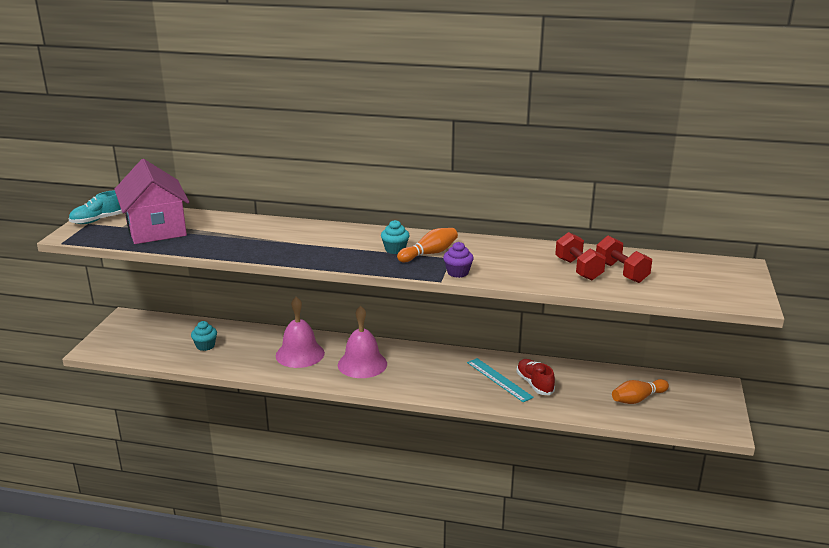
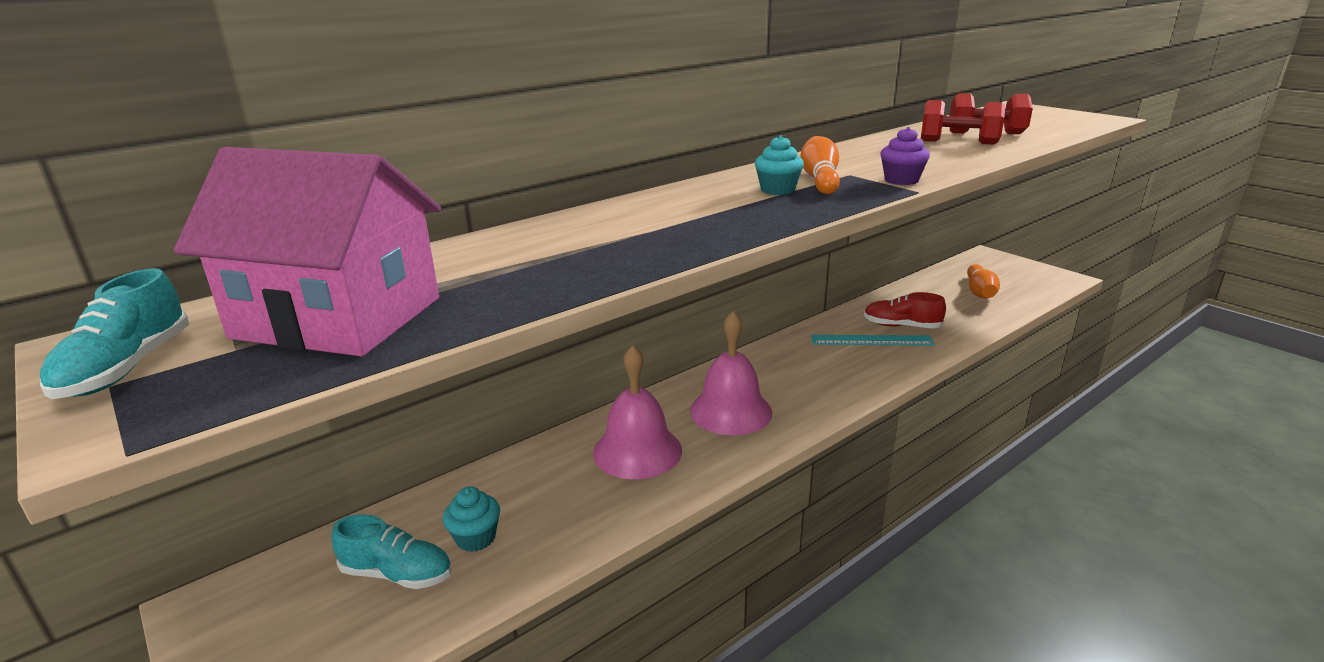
camera: 50 degrees left, 0 degrees up
(172, 341) = (397, 574): none -> turquoise shoe

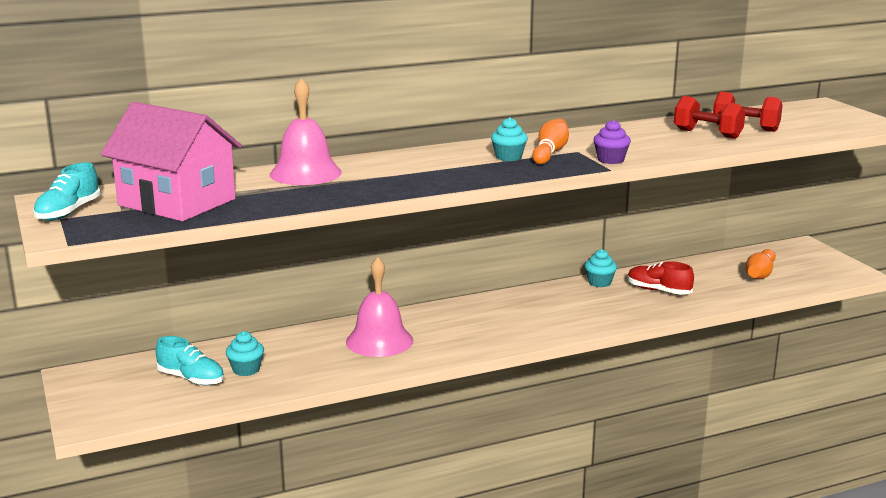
camera: 15 degrees right, 5 degrees down
(730, 411) = (465, 328): pink bell -> pink bell (305, 173)
(834, 325) = (599, 282): none -> turquoise cupcake
(871, 340) = (621, 297): turquoise ruler -> none

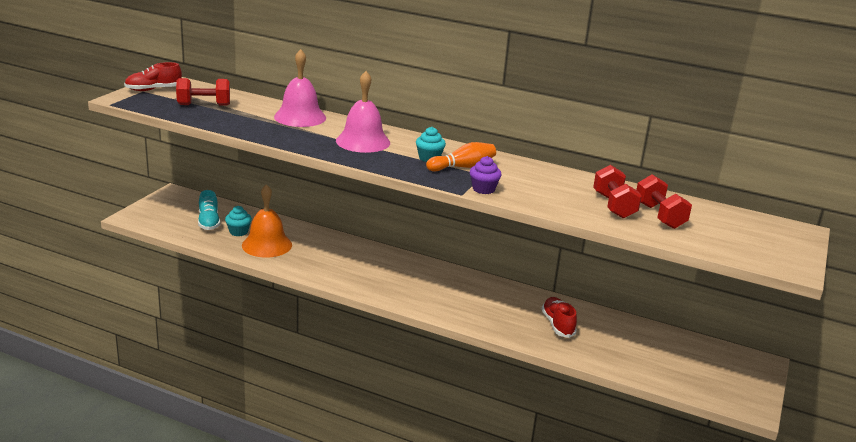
camera: 45 degrees right, 5 degrees up
(68, 212) = (153, 89): turquoise shoe -> red shoe
(177, 202) = (204, 105): pink house -> red dumbbell
(304, 364) = (267, 245): none -> orange bell
(379, 341) = (327, 255): pink bell -> pink bell (363, 141)
(599, 282) = (531, 297): turquoise cupcake -> none
(760, 274) = (664, 359): orange bowling pin -> none

